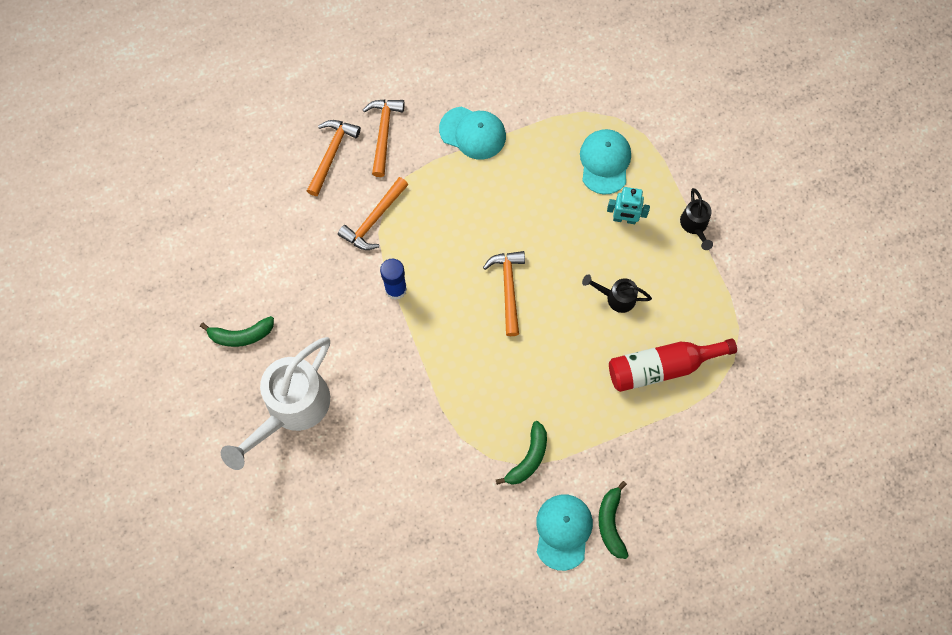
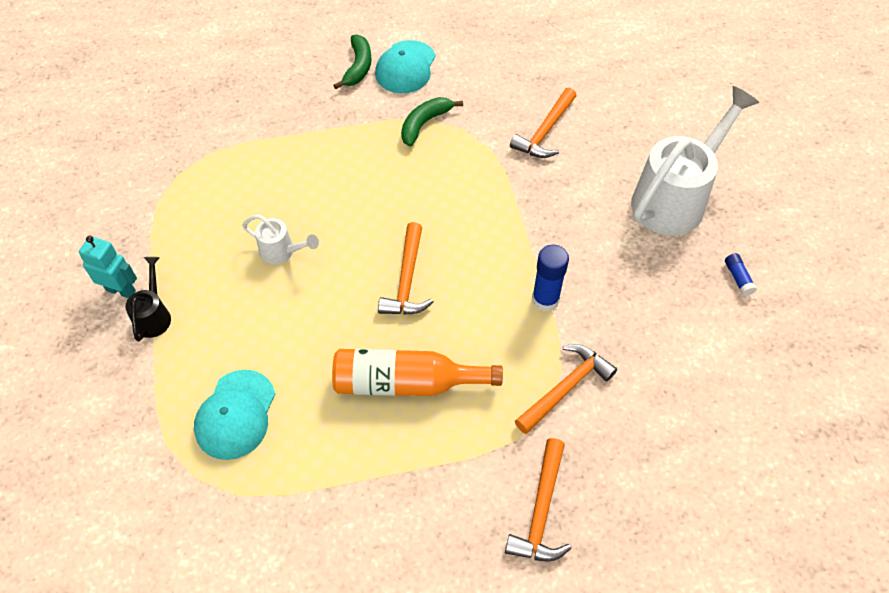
camera: 170 degrees left, 15 degrees down
(241, 335) = (738, 278): green banana -> blue glue stick
(331, 154) = (621, 491): orange hammer -> orange hammer (545, 131)
(473, 133) = (409, 488): turquoise cap -> none
(490, 204) = (406, 383): none -> orange bottle
(616, 297) = (281, 252): black watering can -> white watering can
(624, 219) = (238, 337): turquoise robot -> turquoise robot (121, 290)
(662, 367) = (258, 179): red bottle -> none

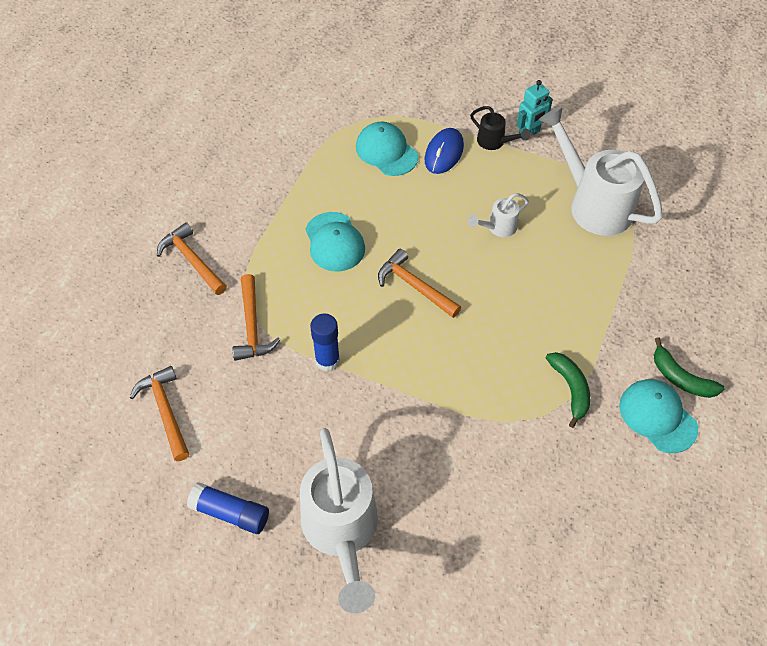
camera: 125 degrees right, 0 degrees up
(197, 193) = (594, 204): none -> white watering can
(202, 354) = (444, 153): none -> blue mouse
(406, 383) = (334, 242): orange bottle -> turquoise cap
(545, 131) = (495, 480): orange hammer -> orange hammer (165, 411)
(738, 278) = (230, 513): blue glue stick -> blue glue stick, size x1.80

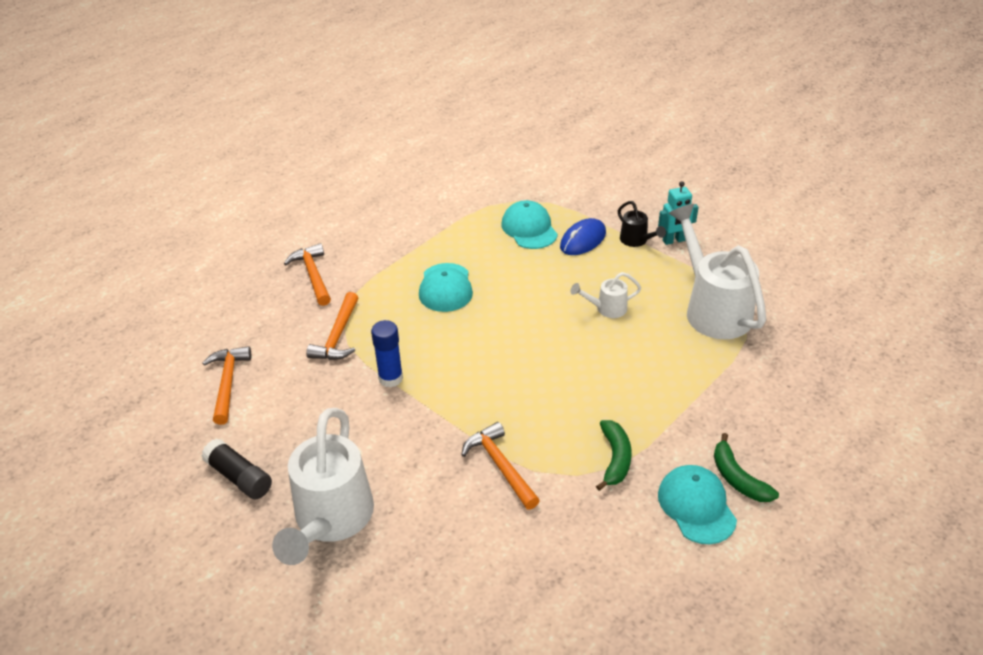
camera: 20 degrees right, 15 degrees down
(230, 513) = (239, 477): blue glue stick -> black glue stick
(415, 286) = (502, 338): orange hammer -> orange hammer (500, 466)

